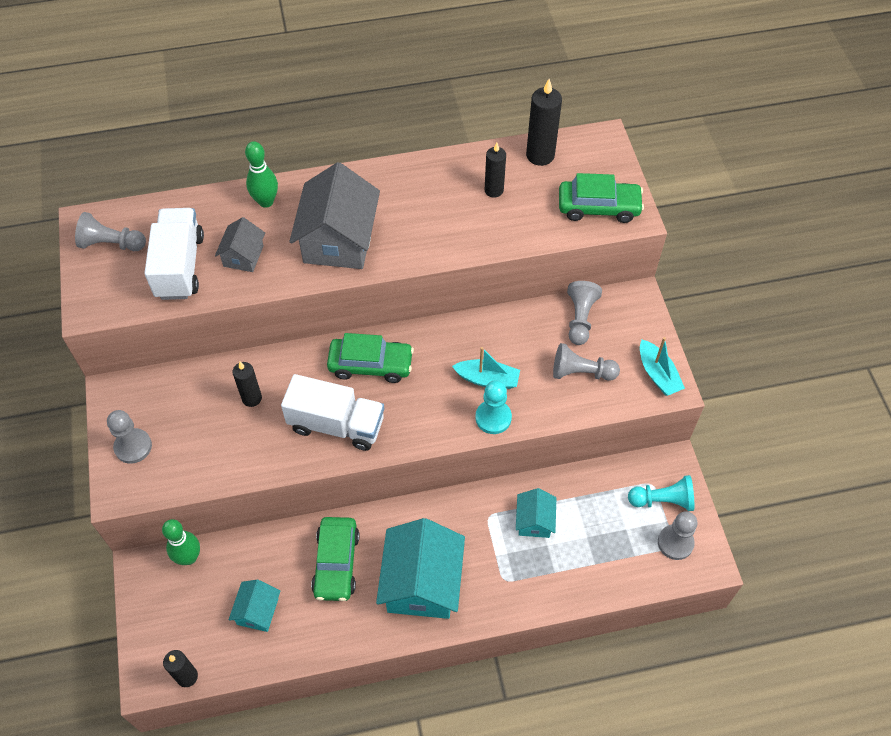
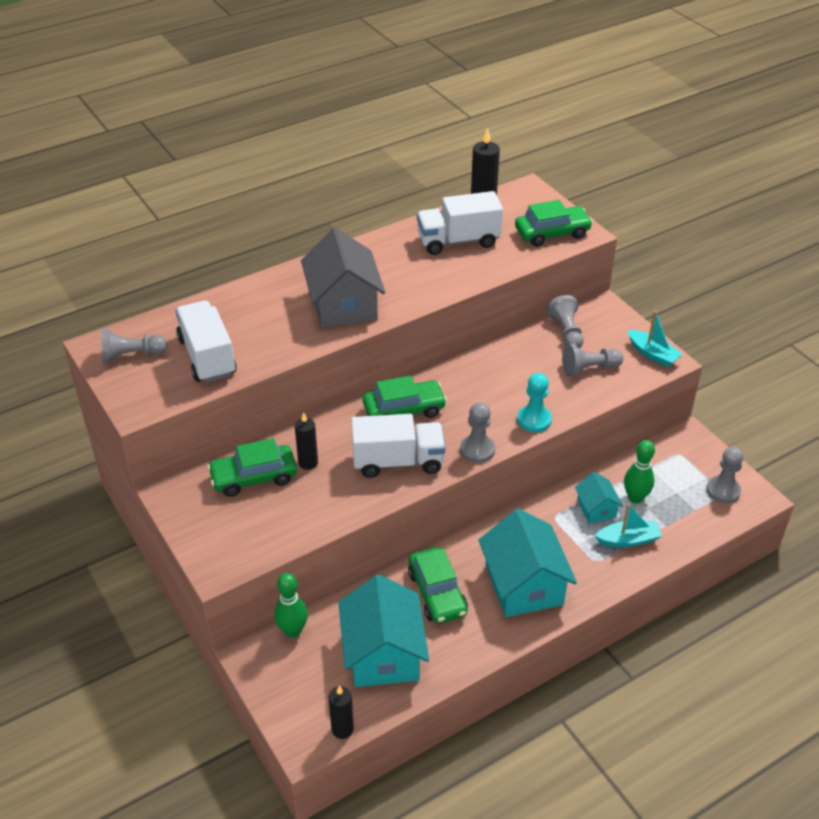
camera: 20 degrees left, 15 degrees down
(133, 447) = (213, 530): grey pawn -> grey pawn (477, 450)
(195, 399) = (254, 477): none -> green car
(243, 256) = (263, 336): grey house -> none
(257, 611) = (383, 654): turquoise house -> turquoise house, size x1.95
(266, 201) = (261, 293): green bowling pin -> green bowling pin (635, 498)
(487, 379) = (513, 394): turquoise boat -> turquoise boat (628, 540)
(494, 190) = (458, 241): black candle -> white truck
(662, 500) = (695, 463): turquoise pawn -> none

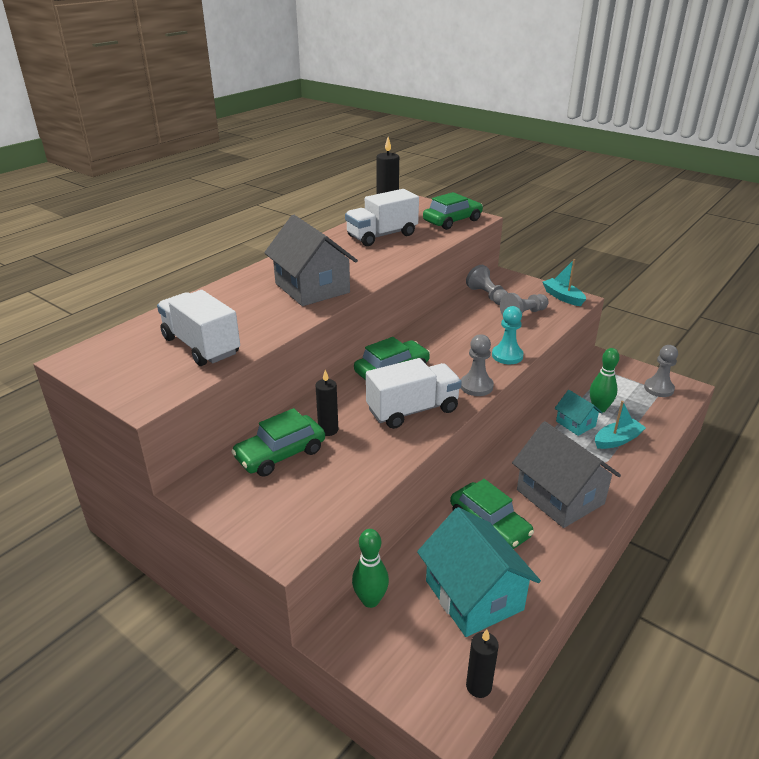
camera: 20 degrees left, 10 degrees down
(131, 356) = (118, 360): grey pawn -> none
(524, 584) = (560, 496): turquoise house -> grey house
(652, 354) = (563, 297): turquoise boat -> turquoise boat turned 150 degrees counterclockwise

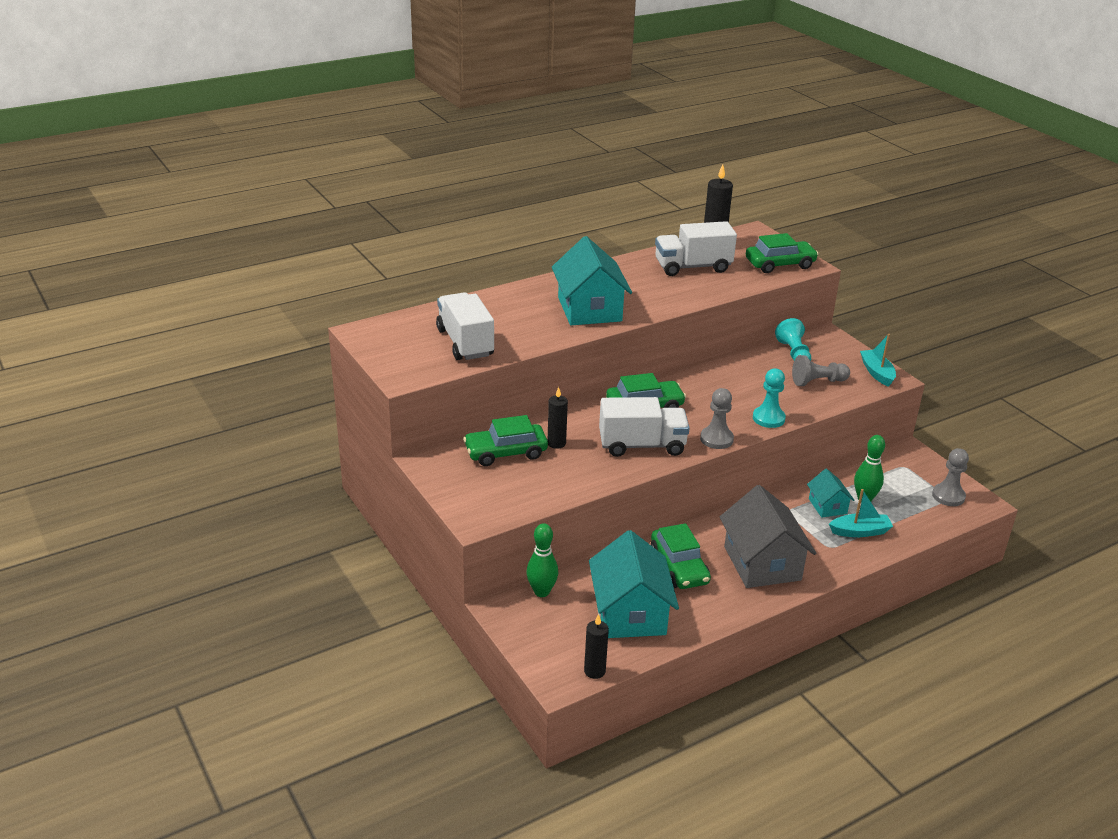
camera: 20 degrees right, 0 degrees up
(312, 288) = (589, 309): grey house -> turquoise house
(487, 296) = (793, 353): grey pawn -> turquoise pawn

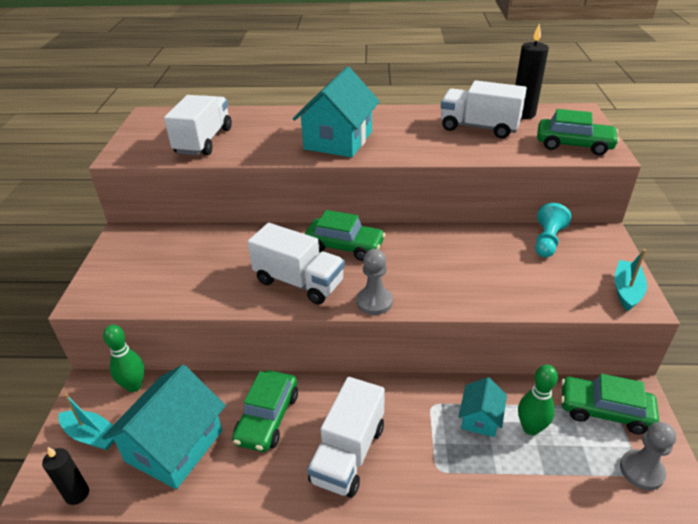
camera: 35 degrees right, 5 degrees up
(506, 452) = (185, 247): green car -> green car (604, 411)
(556, 443) = (232, 254): black candle -> none
(762, 563) = (348, 453): grey house -> white truck
(768, 418) = (450, 299): turquoise pawn -> none
(817, 382) = (545, 278): grey pawn -> none
(860, 531) = (490, 467): turquoise boat -> turquoise boat (92, 435)

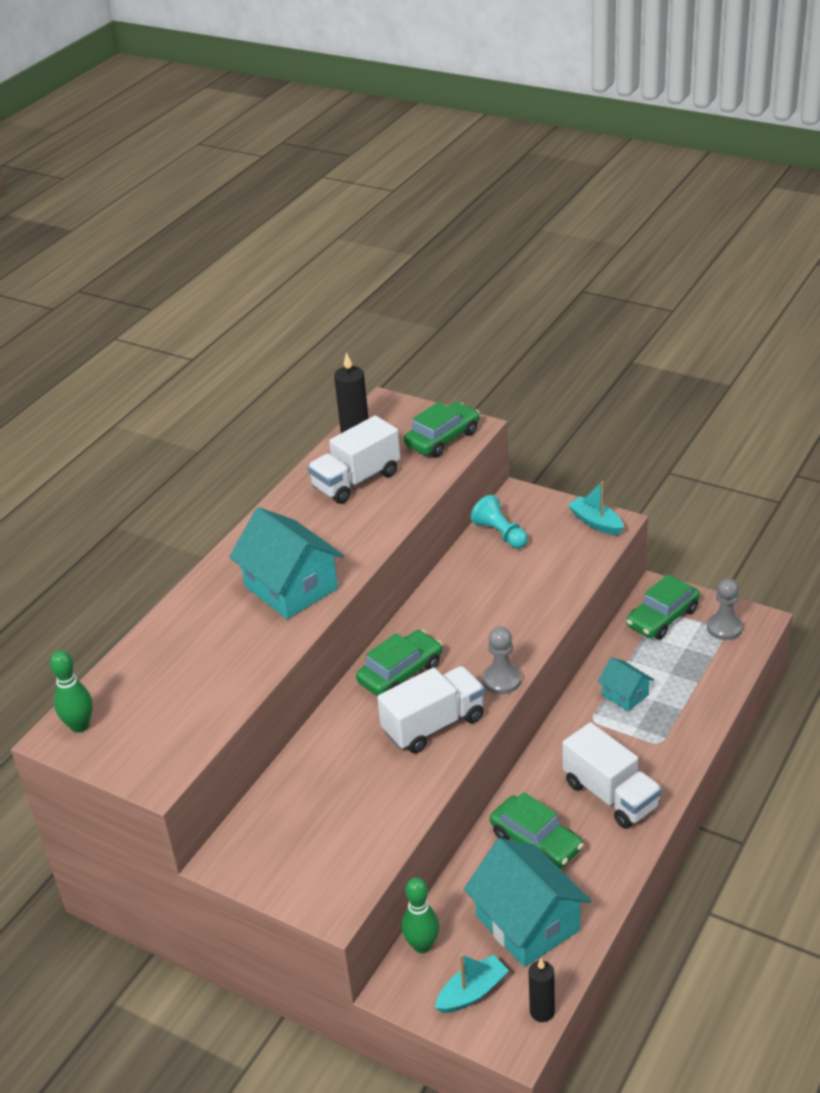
camera: 60 degrees left, 0 degrees up
(204, 141) = (190, 697): white truck -> none
(530, 428) = (652, 669): green bowling pin -> green bowling pin (80, 726)

